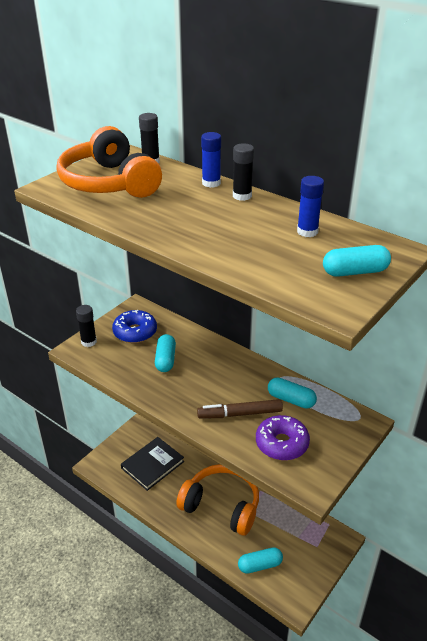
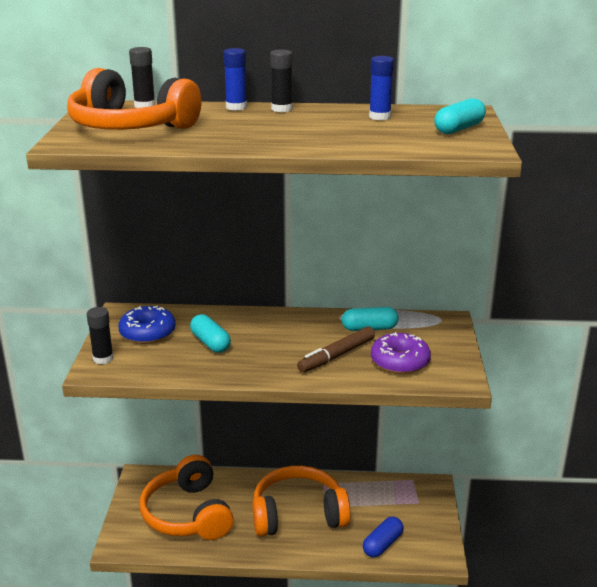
camera: 35 degrees left, 10 degrees down
(152, 465) = (188, 514): black book -> orange headphones
(260, 565) = (382, 544): turquoise capsule -> blue capsule

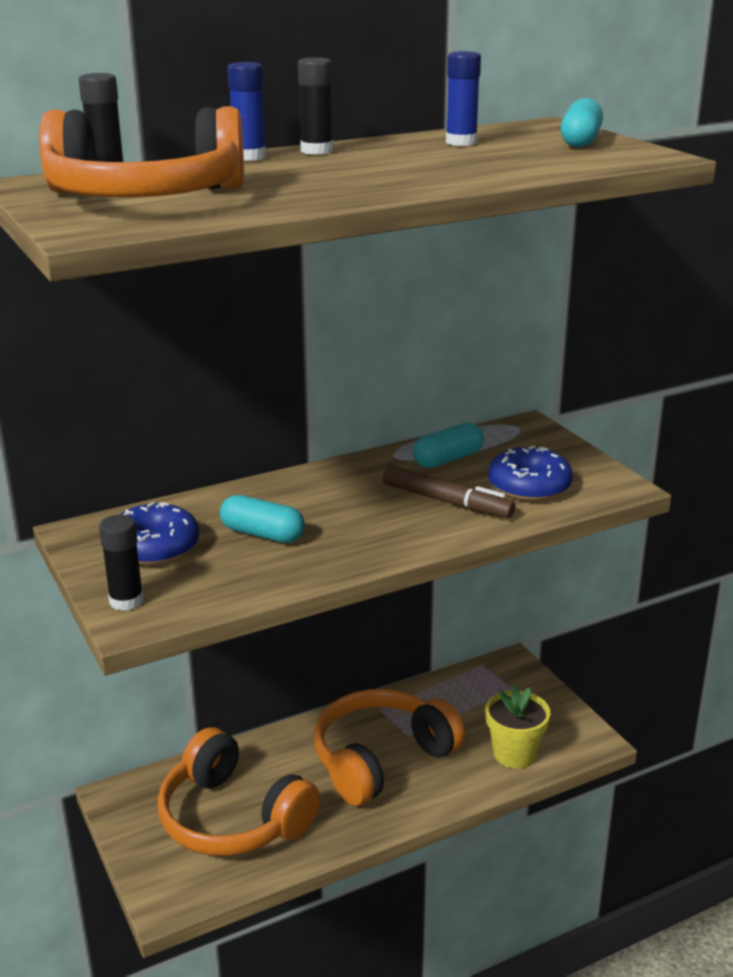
camera: 30 degrees left, 0 degrees up
(336, 356) = (447, 502): brown marker -> brown marker turned 75 degrees counterclockwise
(382, 544) = (514, 754): blue capsule -> yellow flower pot
(400, 362) = (529, 486): purple donut -> blue donut

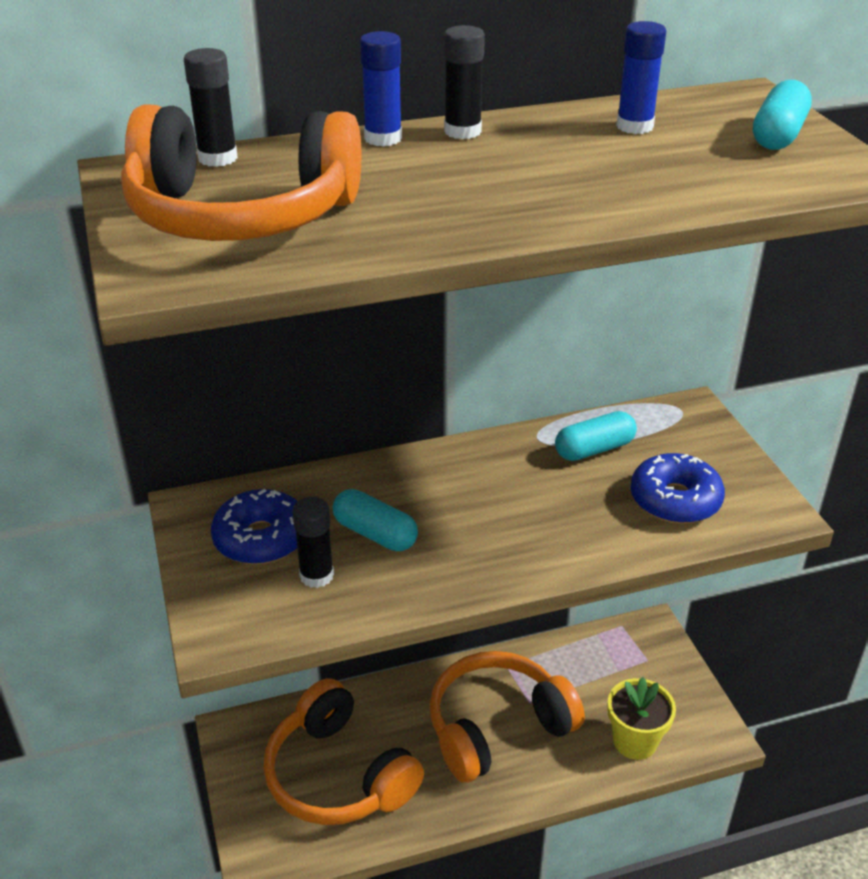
camera: 10 degrees right, 10 degrees up
(126, 601) = (218, 609): black glue stick -> black glue stick (316, 575)
(447, 502) = (580, 511): brown marker -> none

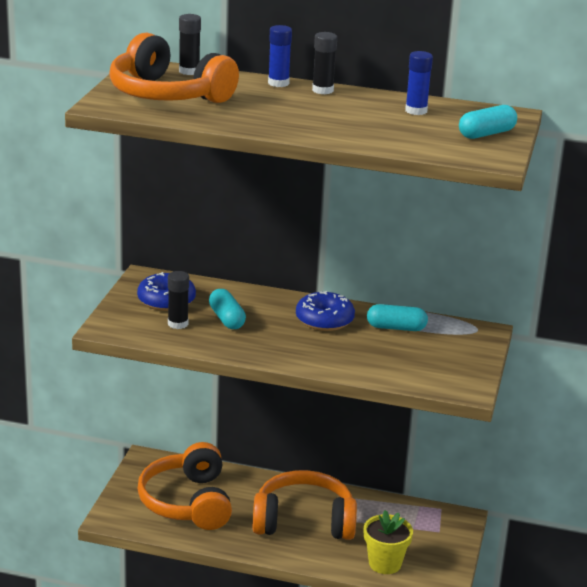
camera: 30 degrees right, 10 degrees down
(675, 500) = (413, 364): blue donut -> blue donut (324, 320)

